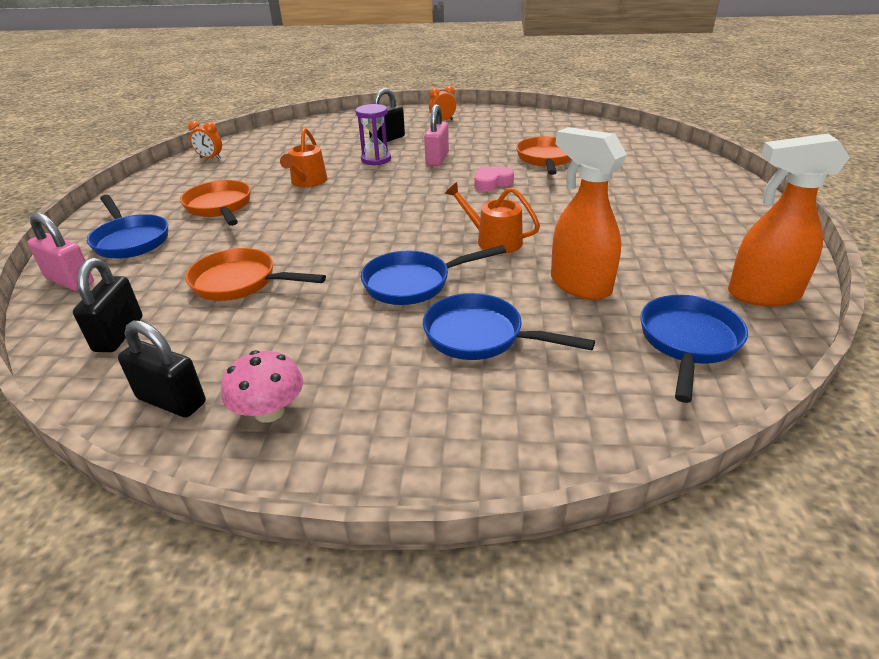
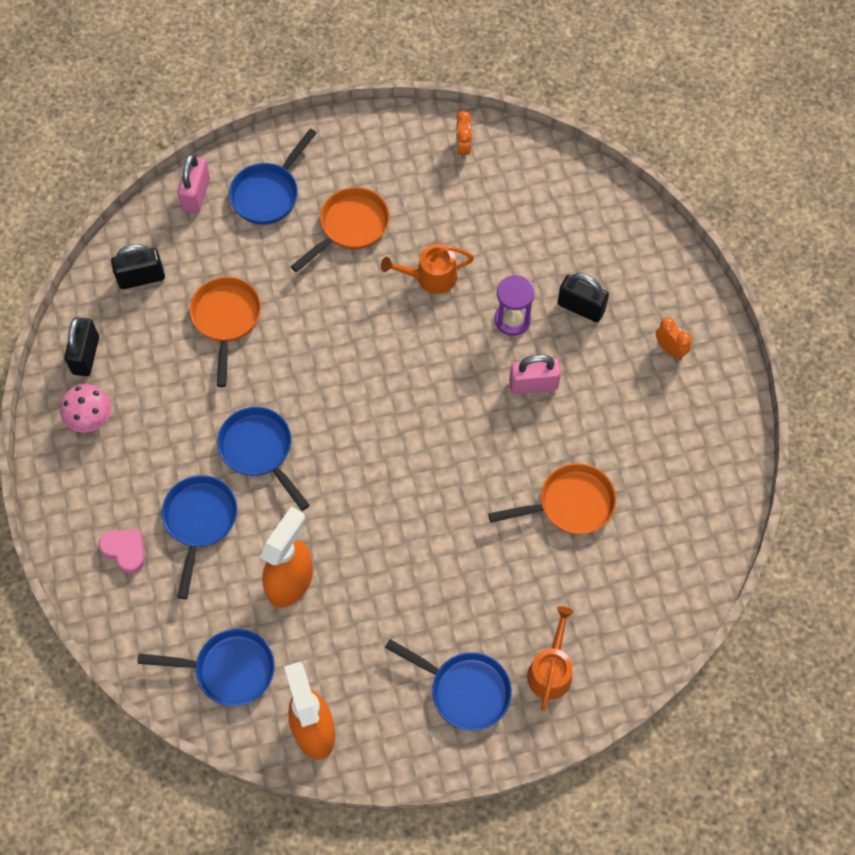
camera: 70 degrees right, 30 degrees up
(492, 183) = (482, 461): pink heart -> pink heart (125, 551)
(494, 240) = (350, 495): orange watering can -> orange watering can (551, 670)
(710, 214) = (464, 690): none -> blue pan

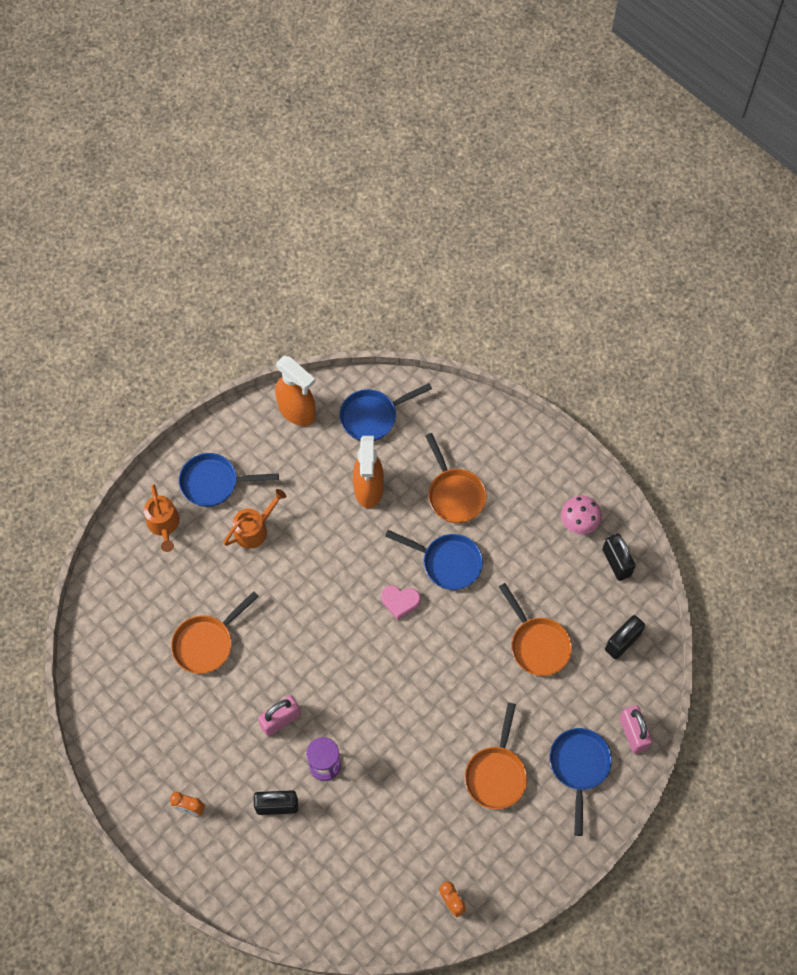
camera: 150 degrees right, 0 degrees up
(125, 551) = (489, 450): pink heart -> pink heart (400, 602)
(200, 521) = (454, 494): blue pan -> orange pan
(431, 277) = (408, 766): orange watering can -> orange watering can (254, 529)

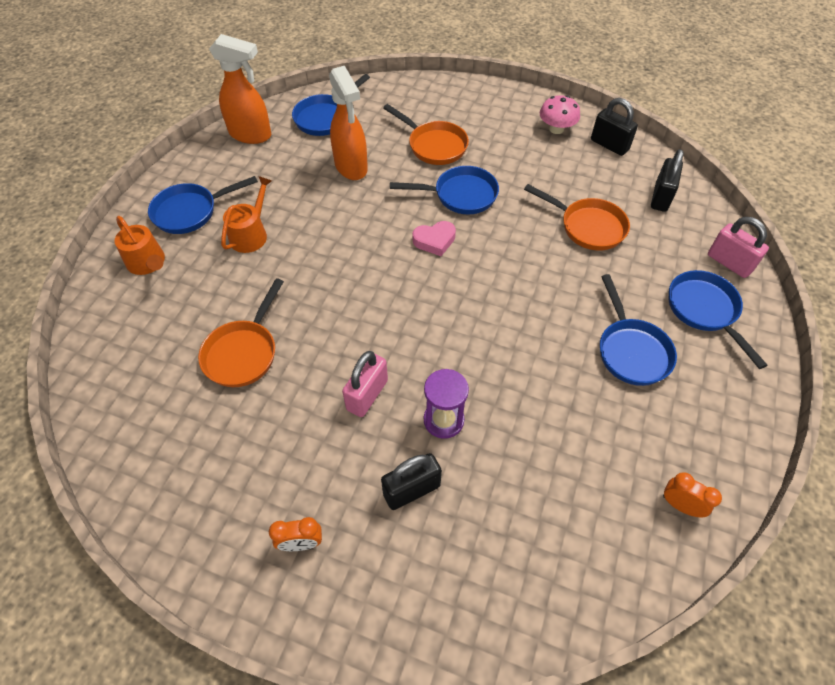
camera: 25 degrees left, 10 degrees down
(496, 774) = (631, 350): orange pan -> blue pan

